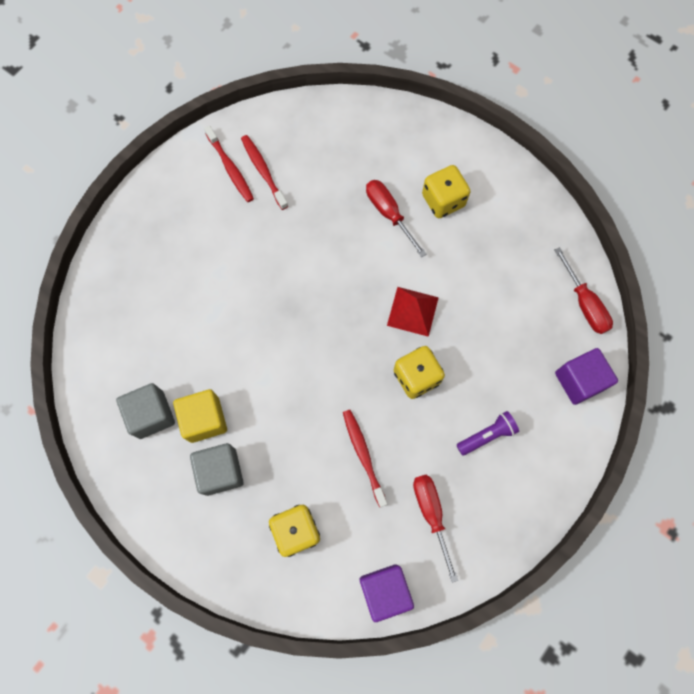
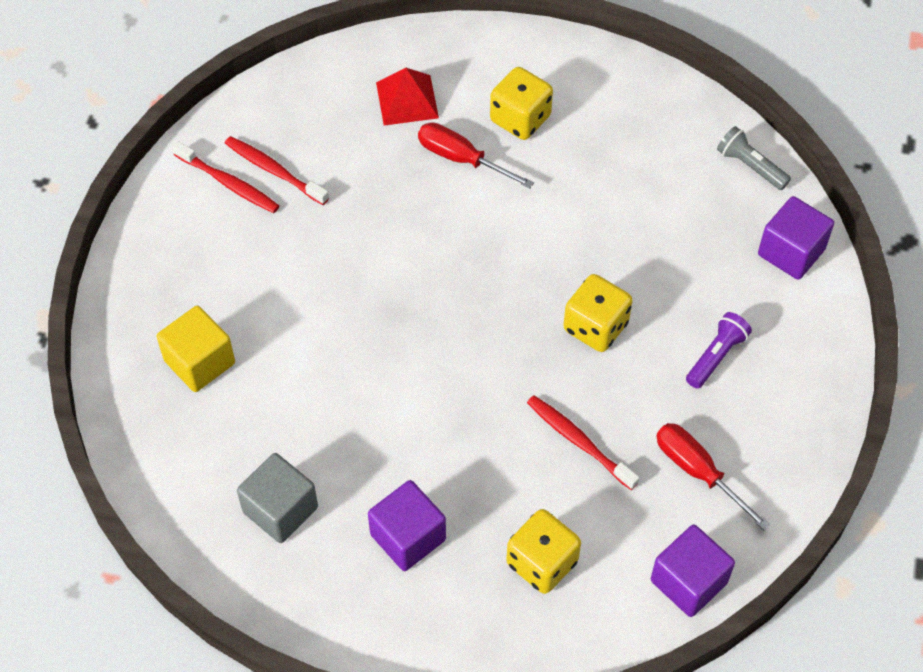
camera: 25 degrees left, 15 degrees down
(204, 419) = (354, 486): yellow cube -> yellow cube (200, 362)
(220, 471) = (408, 537): grey cube -> purple cube
(412, 311) = (550, 256): red pyramid -> red pyramid (407, 100)
(584, 303) = (750, 166): red screwdriver -> grey flashlight

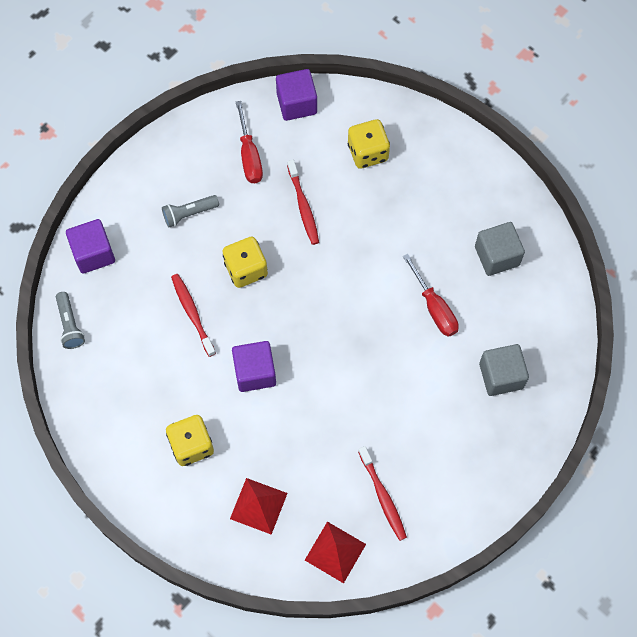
camera: 150 degrees left, 10 degrees up
(200, 362) = (501, 376): yellow cube -> grey cube
(228, 183) = (419, 503): red toothbrush -> red toothbrush (192, 313)
(296, 98) = (335, 552): none -> red pyramid
(408, 537) = (432, 203): purple cube -> purple cube (255, 372)
(462, 159) = (251, 435): red screwdriver -> red screwdriver (434, 307)
(716, 356) = (189, 213): purple flashlight -> grey flashlight

